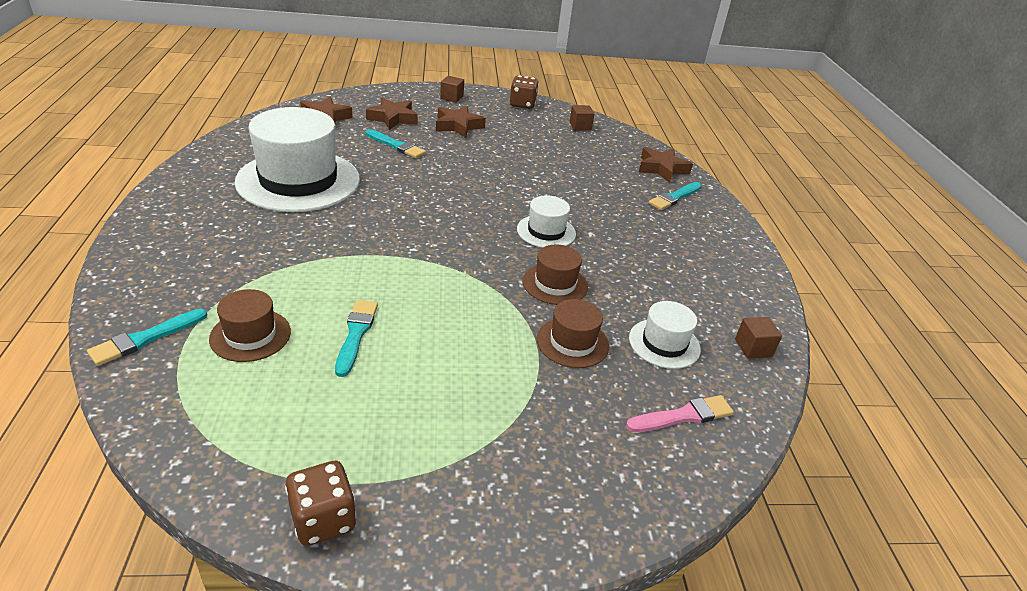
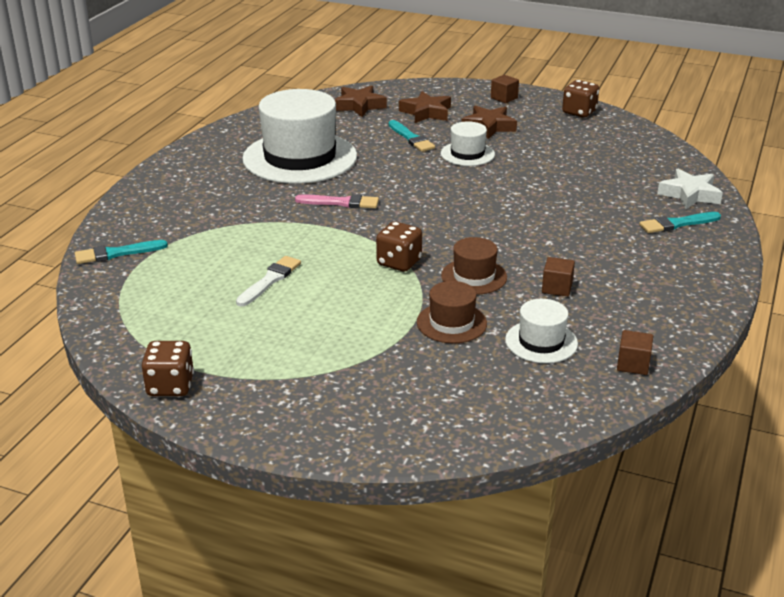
camera: 30 degrees right, 5 degrees down
(250, 335) = (190, 265): brown hat -> none
(356, 334) = (270, 280): turquoise brush -> white brush
(475, 283) = (399, 262): none -> brown dice
(546, 231) = (502, 233): white hat -> white hat (467, 154)
(580, 126) = (628, 141): brown cube -> brown cube (557, 288)
(662, 168) = (689, 194): brown star -> white star
(683, 416) = (508, 396): pink brush -> pink brush (341, 203)

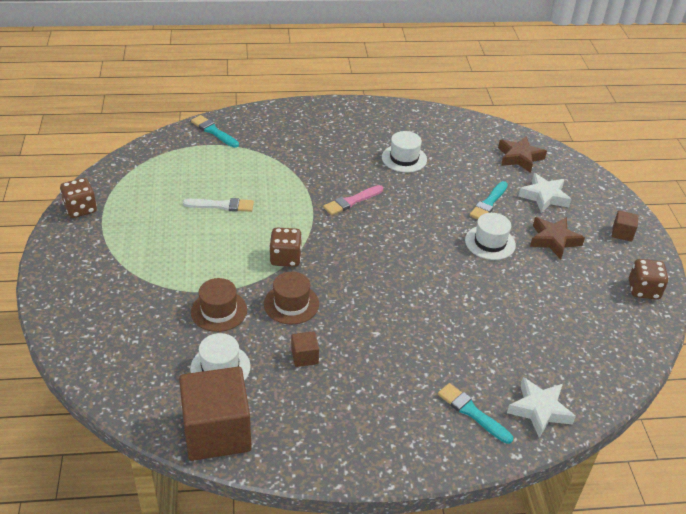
camera: 60 degrees right, 10 degrees up
(300, 157) = (404, 158): white hat -> white hat, size x0.48
(341, 203) = (351, 201): pink brush -> pink brush turned 75 degrees clockwise
(426, 112) = (544, 196): brown star -> white star
(633, 364) = (217, 431): brown cube -> brown cube, size x2.36

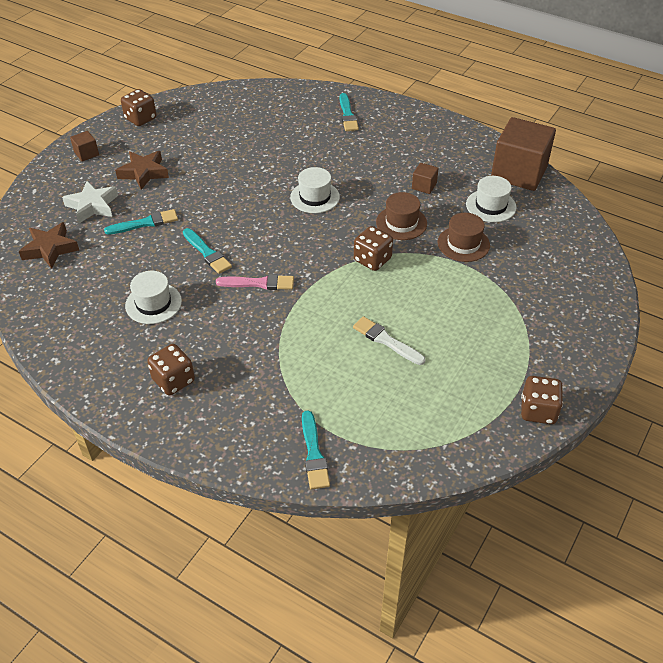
camera: 140 degrees left, 5 degrees up
(335, 128) = (173, 380): none -> brown dice
(415, 204) = (207, 253): none -> turquoise brush
(490, 242) = (193, 194): white hat -> white hat (315, 197)
(539, 410) = (306, 99): white star -> none

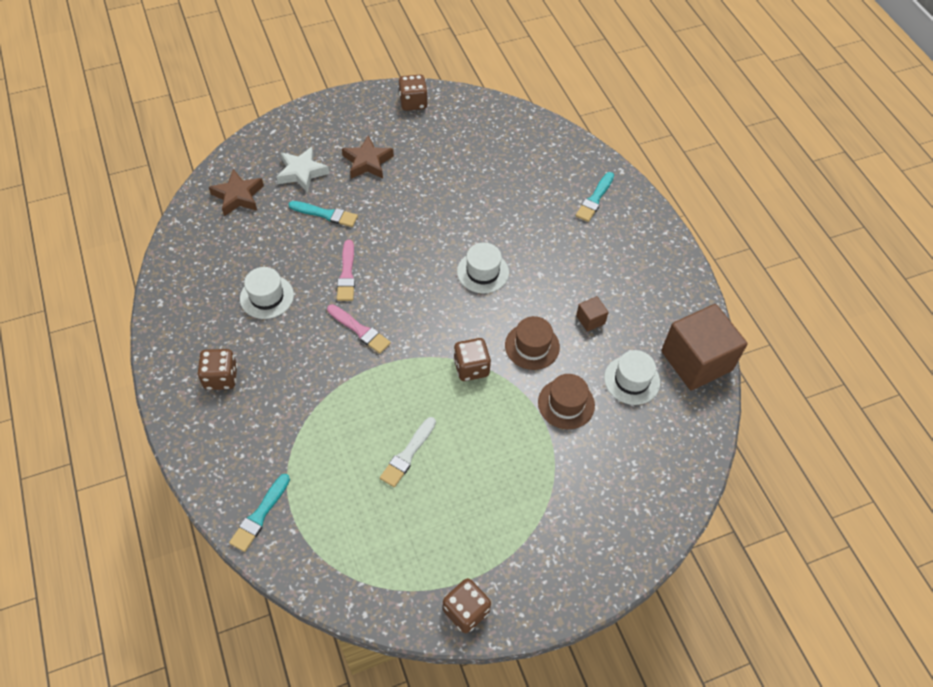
camera: 35 degrees right, 10 degrees up
(86, 154) = (341, 116): brown cube -> none
(207, 253) = (347, 274): turquoise brush -> pink brush
(386, 340) = (408, 454): white brush -> white brush turned 135 degrees counterclockwise

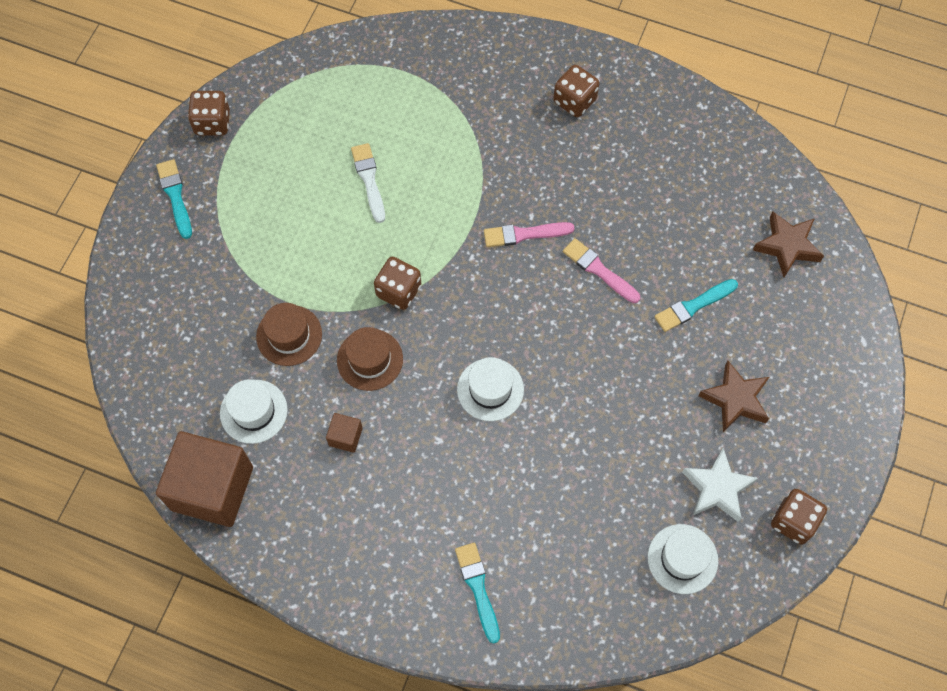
camera: 135 degrees right, 10 degrees up
(260, 515) = (421, 50): turquoise brush -> turquoise brush (175, 196)
(267, 297) = (632, 188): white hat -> white hat (682, 559)
(302, 172) = (773, 325): white star -> white star (717, 488)

